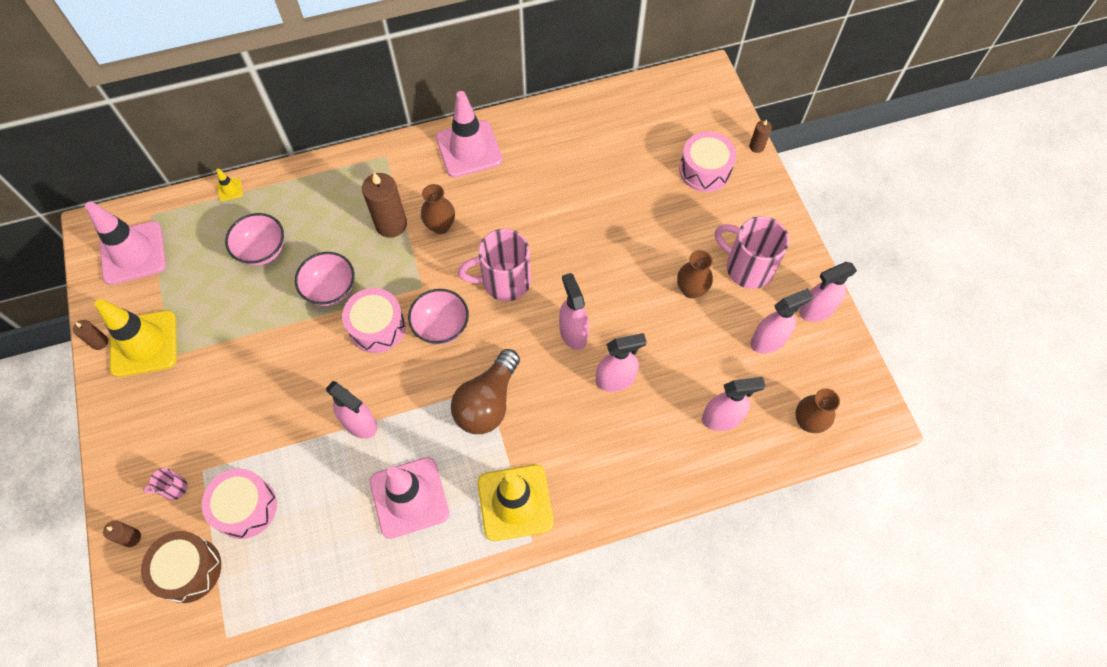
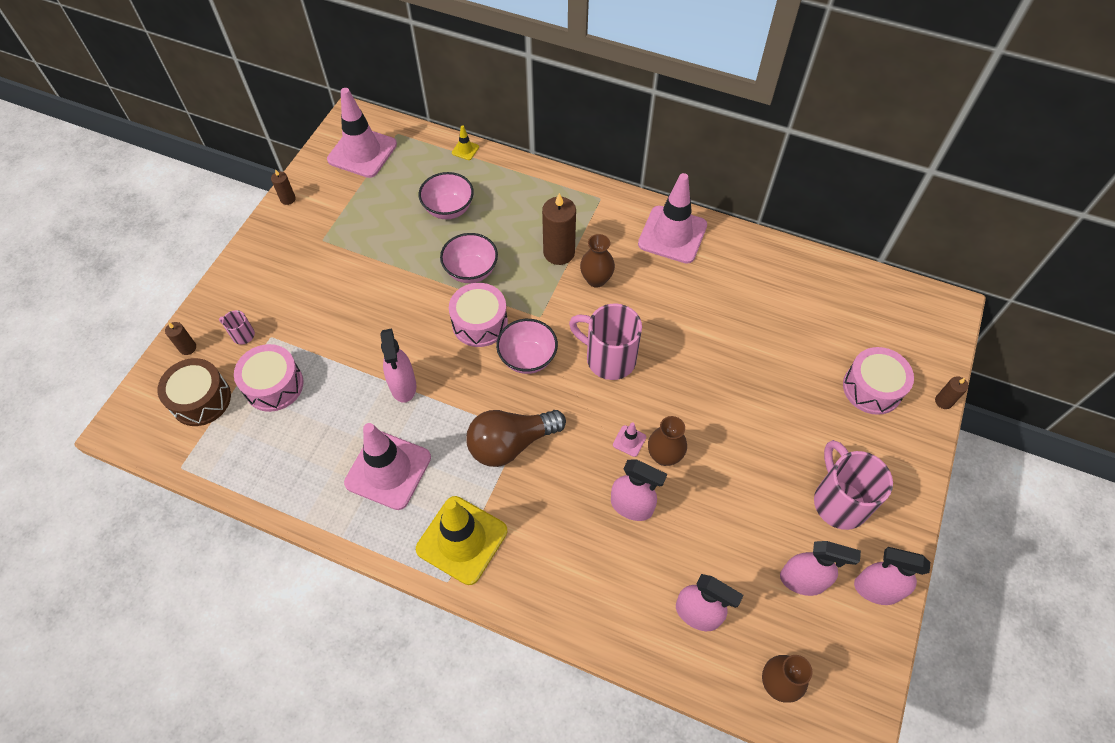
camera: 40 degrees right, 5 degrees down
(144, 343) = (313, 220): yellow traffic cone -> none
(573, 333) = (629, 441): pink spray bottle -> pink traffic cone
(691, 289) = (767, 481): brown vase -> brown vase (664, 456)

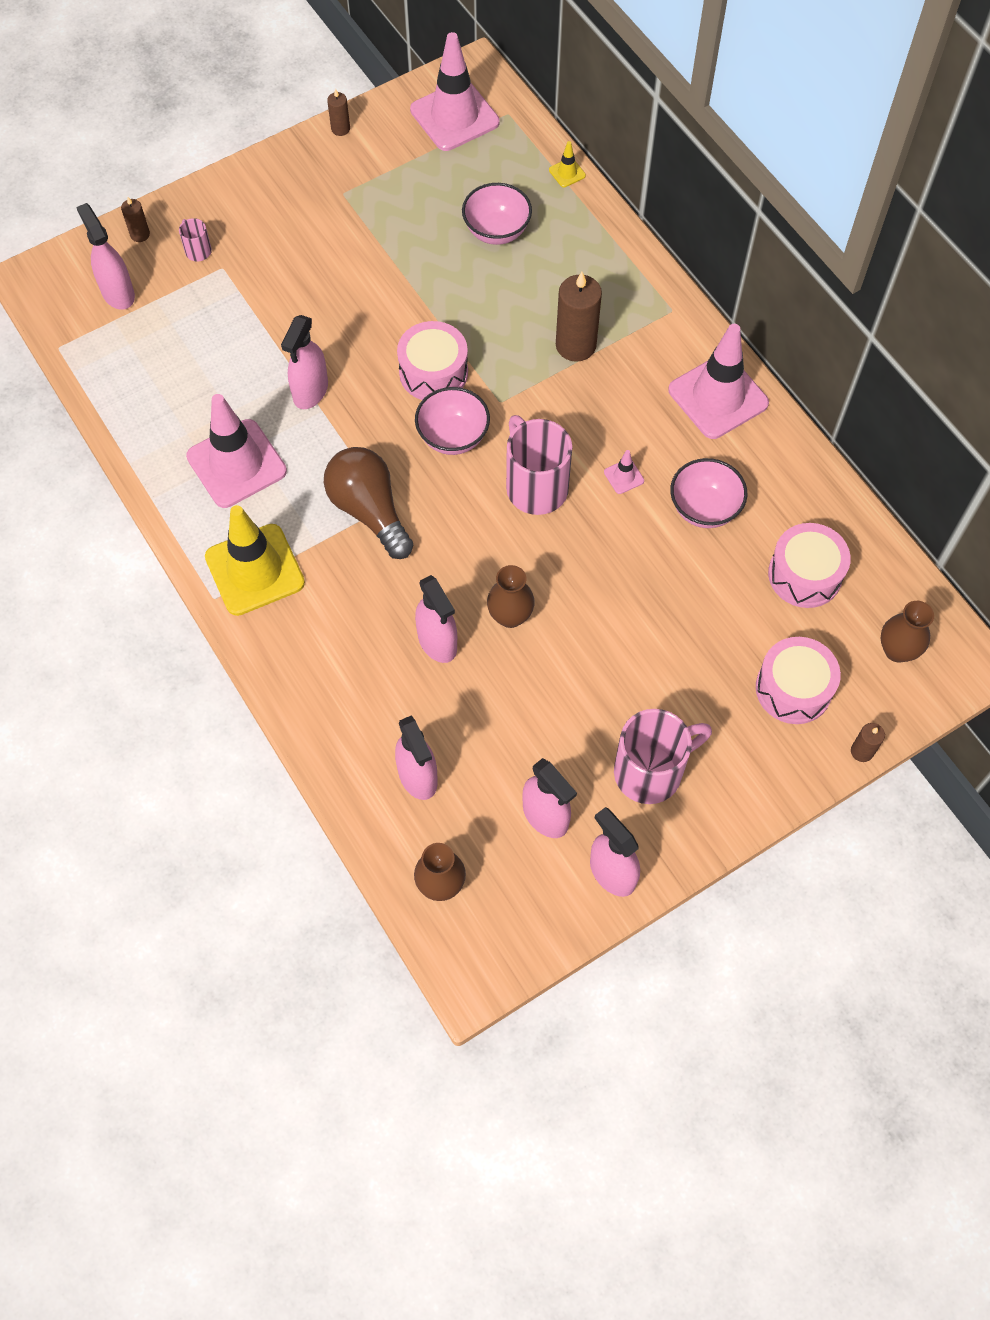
camera: 35 degrees right, 5 degrees up
(201, 399) = (118, 293): brown drum -> pink spray bottle
(274, 385) = (192, 318): pink drum -> pink drum (805, 575)
(471, 271) = (467, 312): pink bowl -> pink bowl (704, 508)
(511, 444) = (369, 510): brown light bulb -> brown light bulb turned 45 degrees clockwise
(596, 279) = (591, 397): brown vase -> brown vase (897, 650)
(629, 441) = (487, 580): pink traffic cone -> pink traffic cone (624, 476)
(839, 501) = (650, 771): pink mug -> pink mug turned 45 degrees clockwise

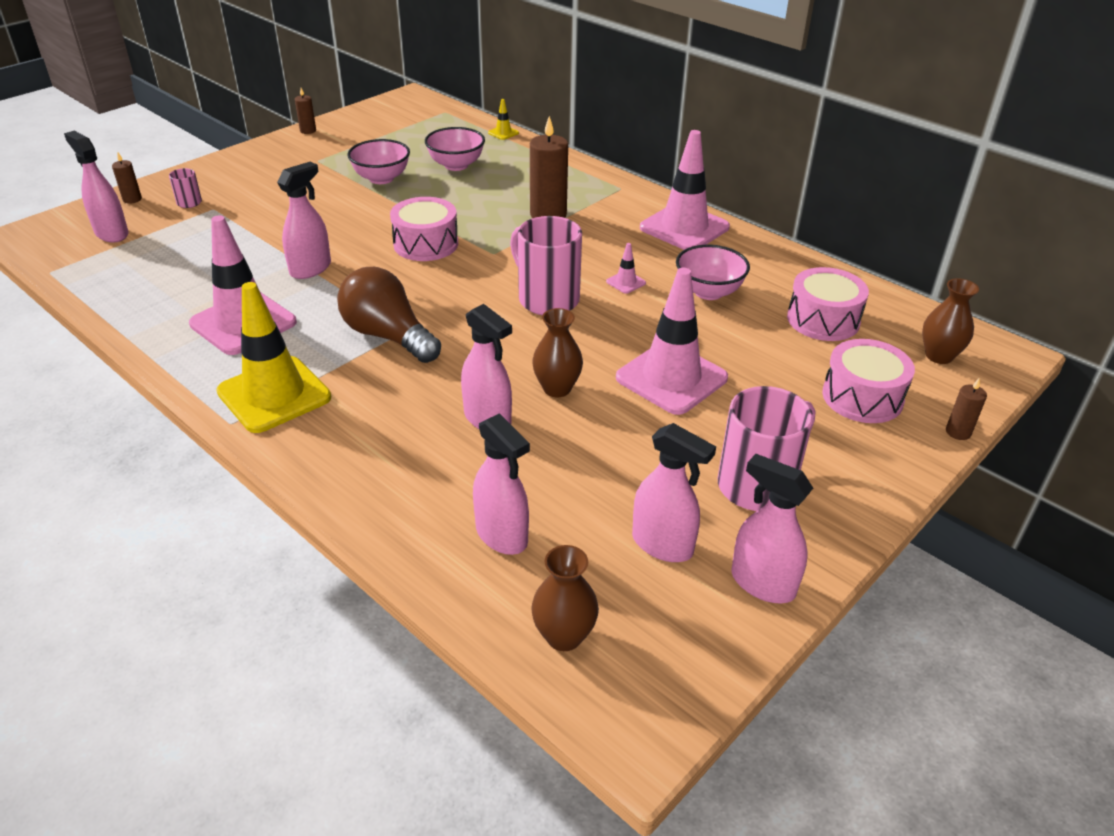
camera: 15 degrees left, 25 degrees down
(310, 391) = (311, 269): pink spray bottle -> pink spray bottle turned 150 degrees counterclockwise
(453, 437) = (457, 279): pink bowl -> pink bowl (381, 178)
(454, 116) = (402, 117): pink traffic cone -> pink traffic cone (671, 378)

